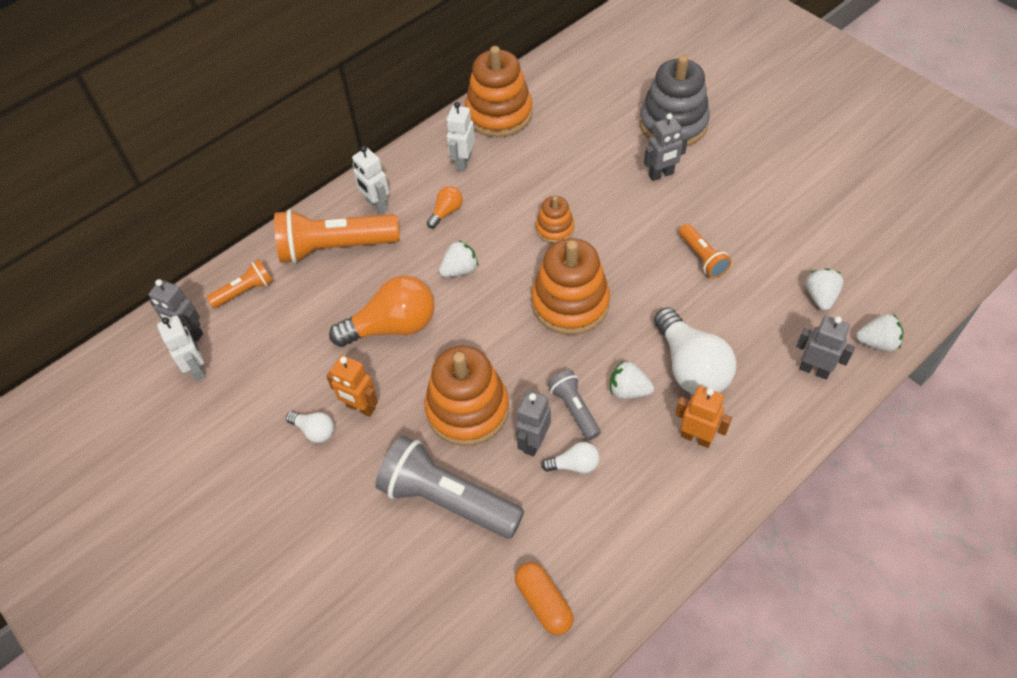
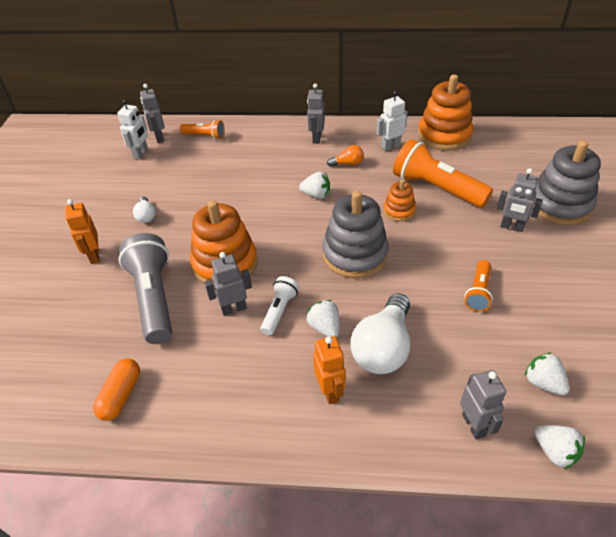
camera: 45 degrees right, 10 degrees down
(335, 247) = (270, 144): orange flashlight -> orange flashlight (436, 188)
(360, 407) = (179, 222): orange robot -> orange robot (94, 255)
(376, 205) = (316, 138): white robot -> grey robot
(392, 326) = (246, 197): orange light bulb -> none
(570, 303) = (355, 254): orange stacking toy -> grey stacking toy
(574, 409) = (279, 311): grey flashlight -> white flashlight
(574, 465) = (238, 340): white light bulb -> none
(820, 297) = (543, 383): white strawberry -> white strawberry turned 90 degrees counterclockwise

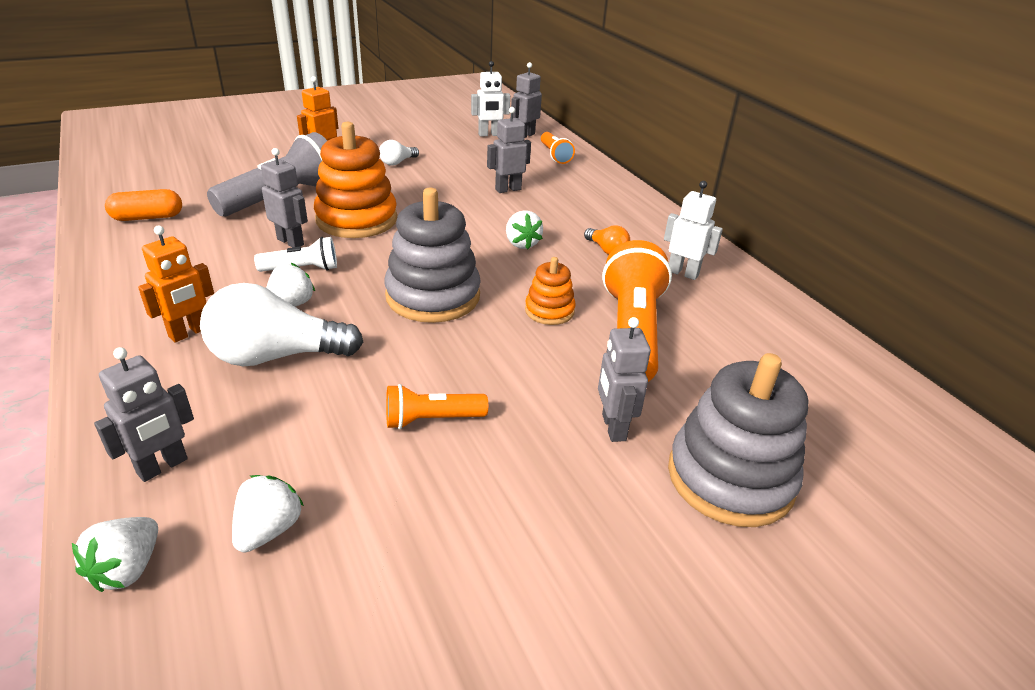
camera: 55 degrees right, 10 degrees down
(316, 138) = (632, 217): grey robot -> grey robot (508, 189)
(444, 135) = (768, 313): orange stacking toy -> none

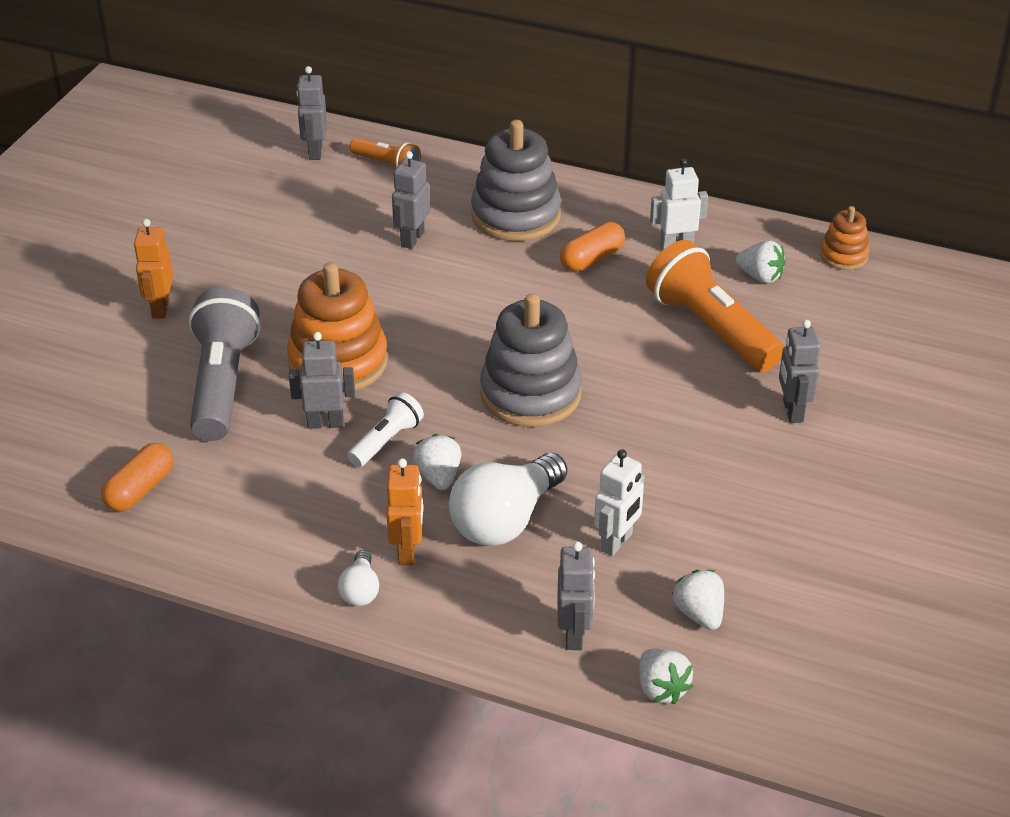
camera: 40 degrees left, 5 degrees up
(397, 162) = (252, 269): white light bulb -> white light bulb (360, 590)
(431, 420) = (682, 485): orange flashlight -> none
(489, 135) = (278, 172): white robot -> white robot (617, 542)
(522, 243) = (517, 296): white strawberry -> white strawberry (760, 276)
(549, 311) = (632, 348): orange stacking toy -> orange stacking toy (843, 255)
(607, 250) = (592, 259): orange light bulb -> orange capsule
(613, 427) = (792, 411): grey robot -> grey robot turned 45 degrees clockwise
(730, 478) = (892, 397): grey stacking toy -> grey stacking toy (516, 215)

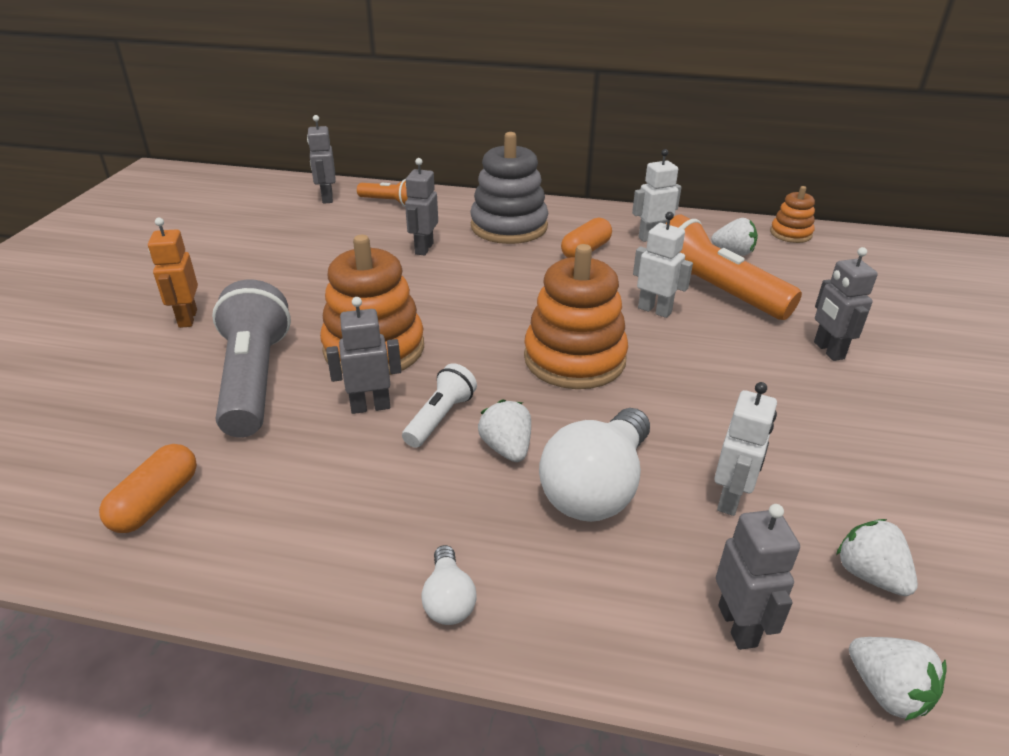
camera: 10 degrees left, 5 degrees down
(407, 551) = (495, 540): orange robot -> none
(530, 394) = (574, 359): grey stacking toy -> orange stacking toy
(635, 345) = (654, 310): none -> white robot

